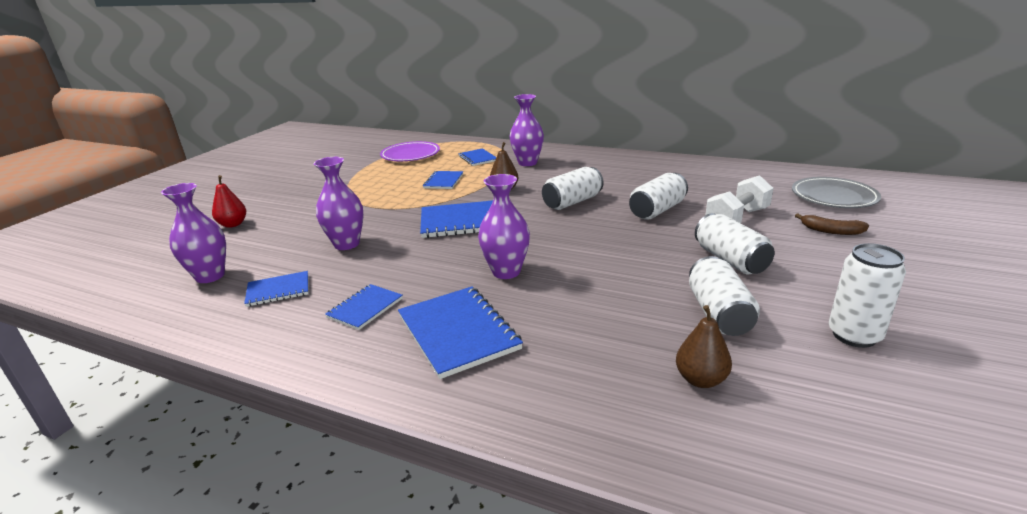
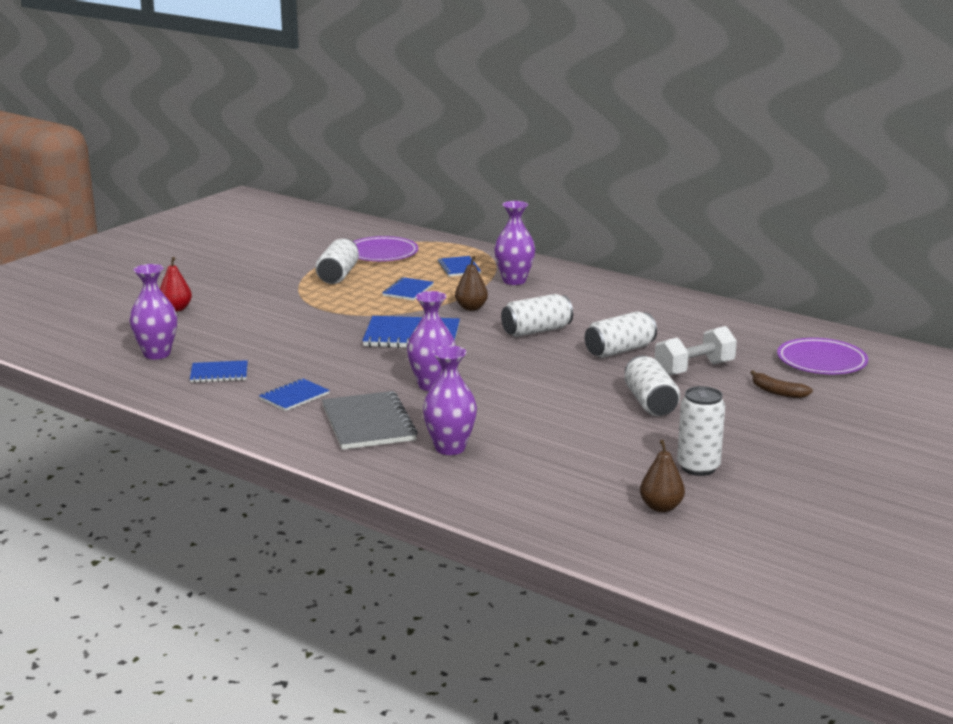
camera: 10 degrees right, 5 degrees down
(347, 244) = (288, 342): purple vase -> purple vase (450, 448)
(458, 332) = (368, 423): blue notebook -> grey notebook
(700, 379) = (545, 476): brown pear -> brown pear (661, 507)
(719, 313) = (599, 439): white can -> white can (338, 275)
(833, 197) = (821, 361): grey plate -> purple plate

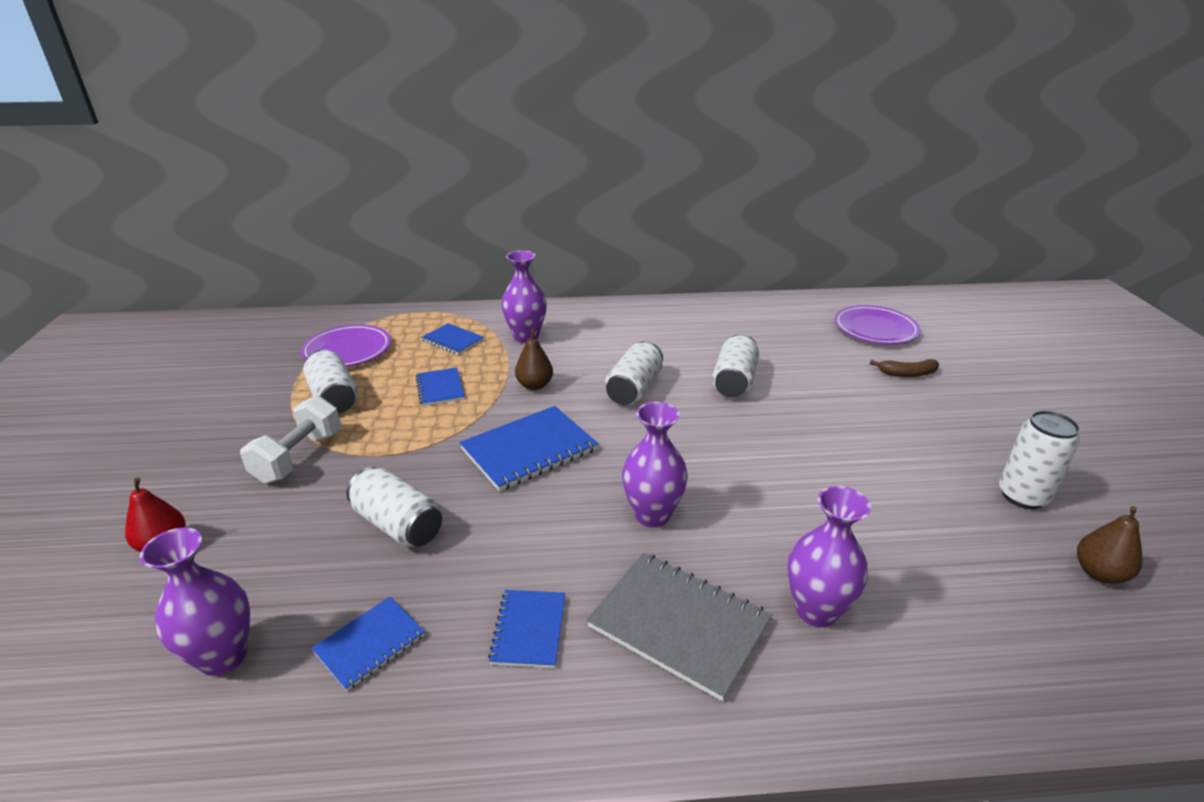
camera: 40 degrees left, 10 degrees up
(650, 403) = (856, 433): white can -> white can (398, 524)
(694, 369) = (818, 376): white dumbbell -> white dumbbell (299, 457)

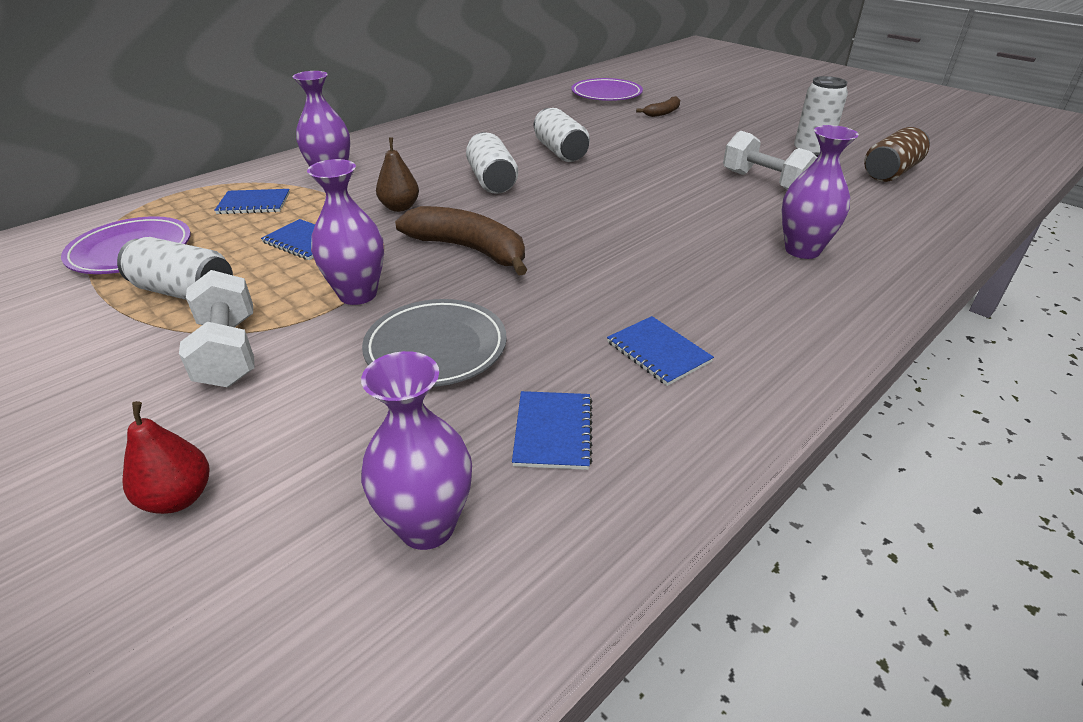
camera: 40 degrees left, 5 degrees up
(398, 524) = (436, 348): white can -> grey plate
(529, 449) = (469, 250): blue notebook -> brown banana
(652, 515) = (631, 248): purple vase -> purple vase (358, 294)
(679, 625) = (744, 297): grey notebook -> none
(899, 508) = (764, 182): none -> white dumbbell
(1099, 573) = (891, 172): brown pear -> brown can

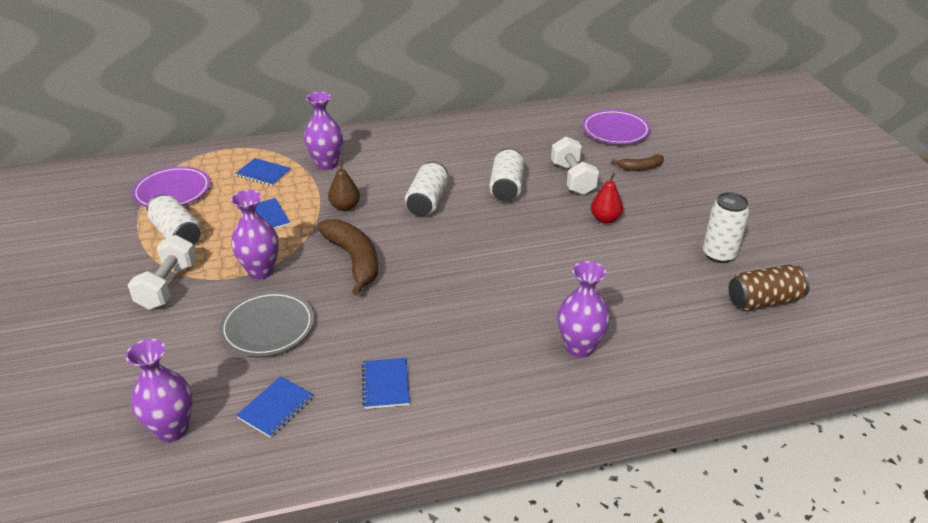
camera: 30 degrees right, 0 degrees up
(179, 498) = (88, 364): red pear -> red pear (605, 219)
(764, 182) = (634, 273): white dumbbell -> white dumbbell (572, 179)

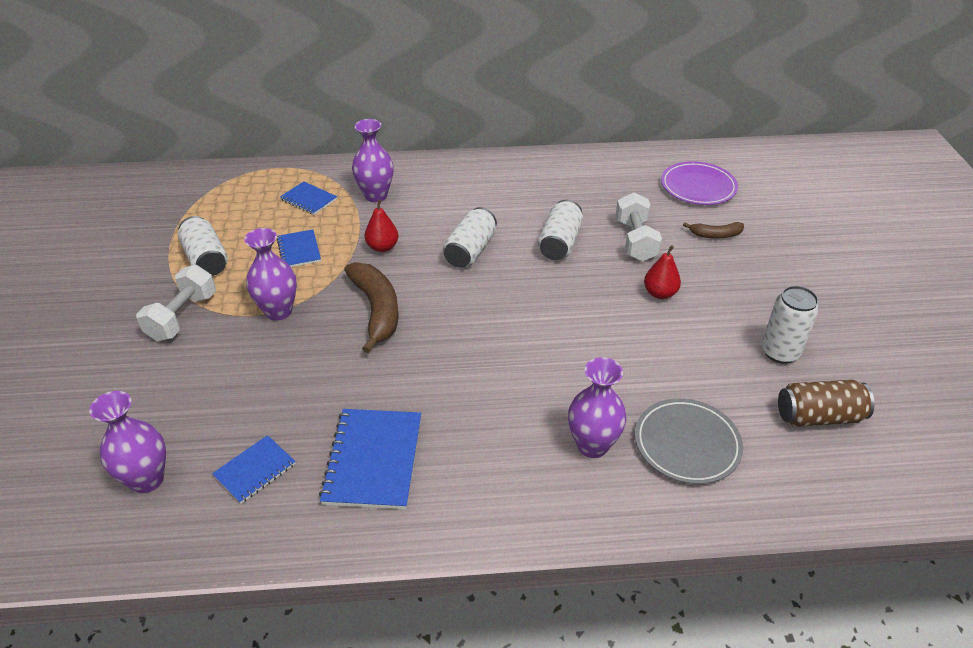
camera: 10 degrees right, 5 degrees up
(172, 191) = (213, 210): purple plate -> none
(268, 327) = (270, 377): grey plate -> grey plate (687, 444)
(345, 207) = (382, 247): brown pear -> red pear
(386, 384) = (373, 460): blue notebook -> blue notebook, size x1.74

